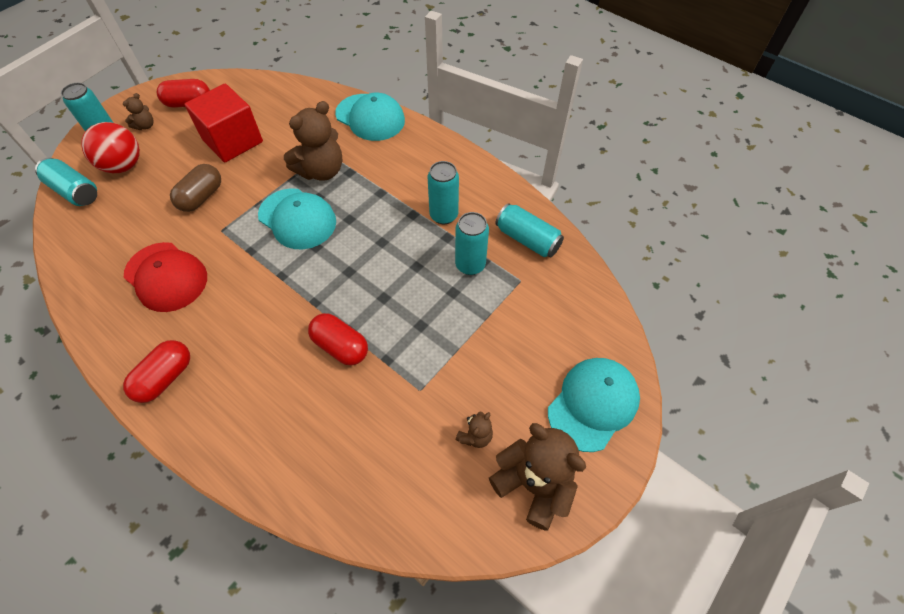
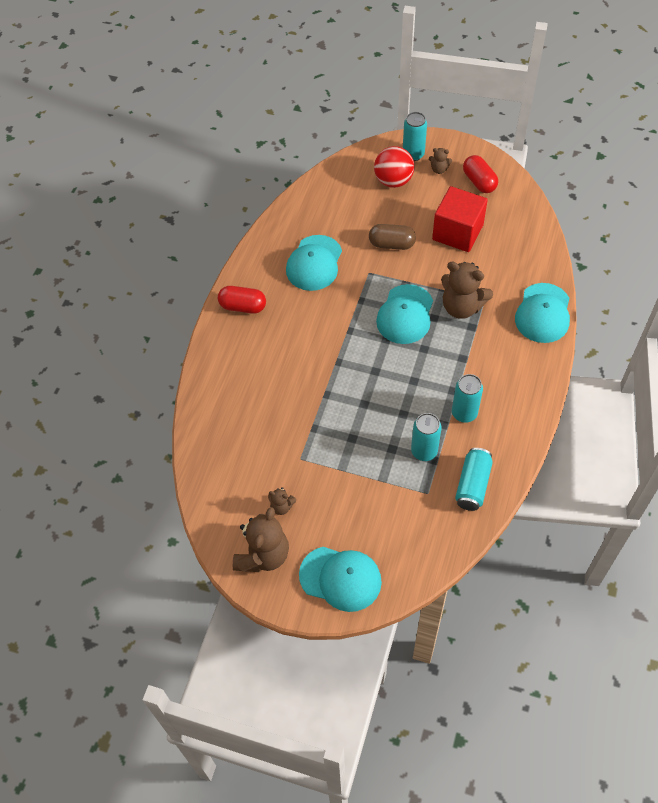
camera: 70 degrees right, 0 degrees up
(75, 191) = (355, 168): turquoise can -> none
(166, 277) = (314, 263): red cap -> turquoise cap
(340, 346) = (311, 394): red capsule -> none

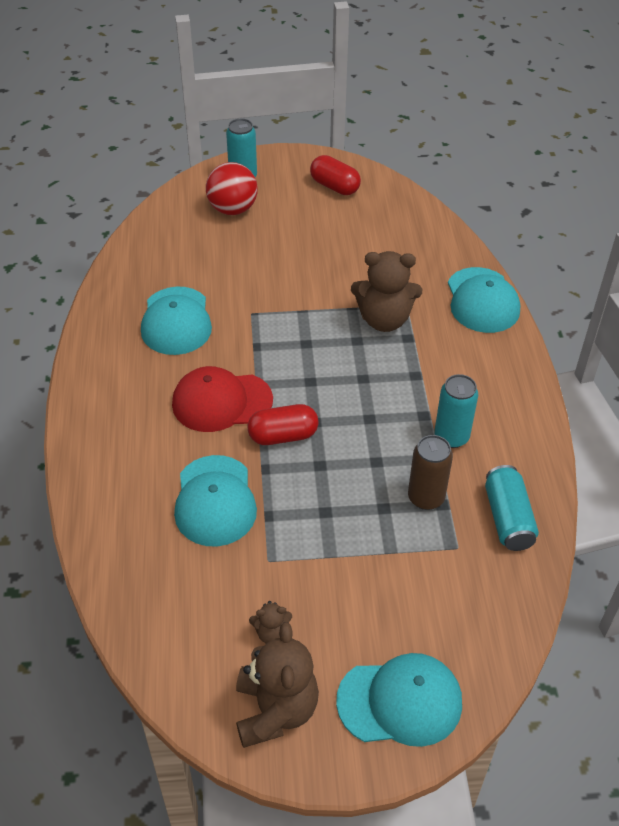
camera: 25 degrees left, 10 degrees down
(243, 306) = (103, 396): red capsule -> red capsule (283, 436)
(319, 335) = (221, 402): none -> red cap
(391, 244) = (264, 275): brown capsule -> none
(405, 314) = (320, 347): turquoise cap -> turquoise cap (215, 501)
(424, 451) = (426, 498): turquoise can -> brown can
(439, 169) = (281, 185): brown teddy bear -> none
(457, 232) = (337, 243): red cube -> none

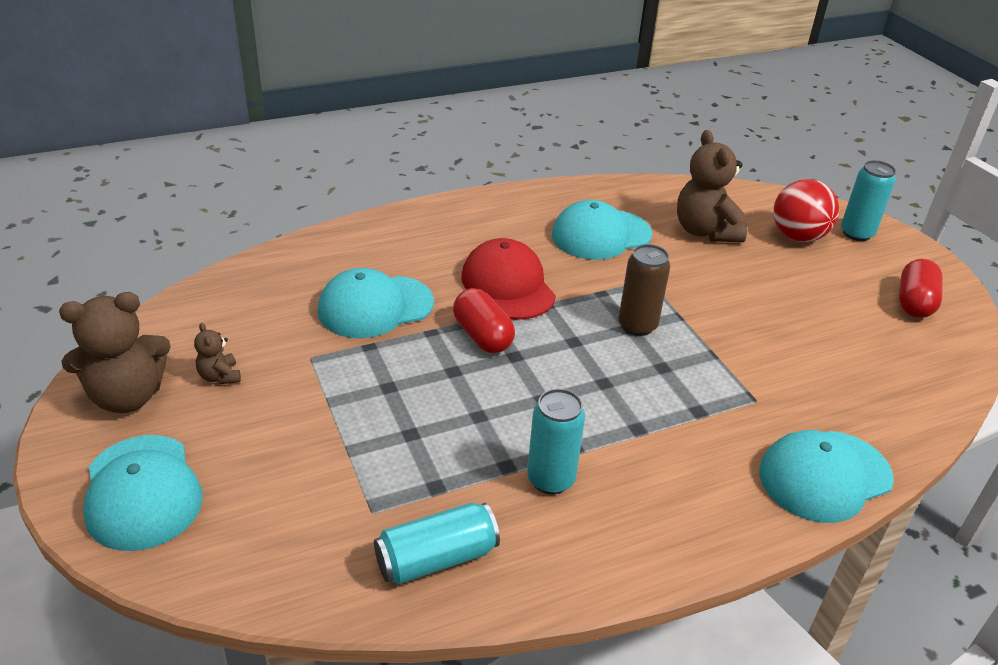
camera: 70 degrees right, 10 degrees down
(384, 320) = (714, 384): brown teddy bear -> brown teddy bear (705, 231)
(426, 498) = (440, 469): brown can -> brown can (637, 325)

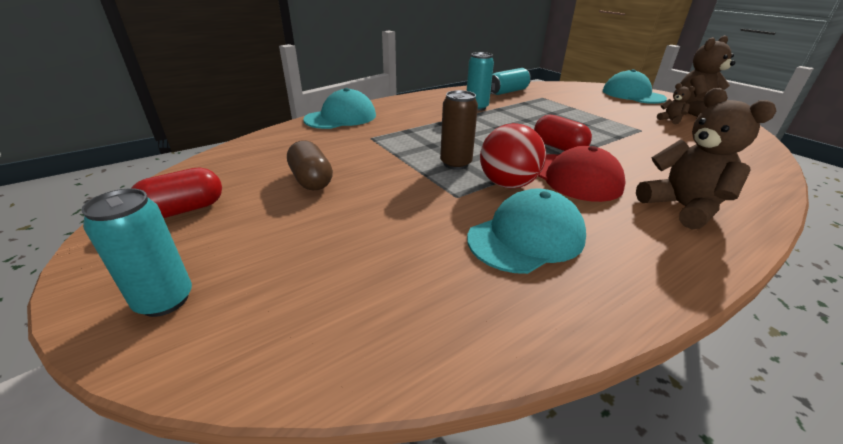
camera: 170 degrees right, 5 degrees down
(375, 307) = (646, 154): turquoise cap -> none
(705, 231) = (399, 264): brown teddy bear -> brown teddy bear (682, 207)
(798, 236) = (268, 277): red ball -> red ball (507, 184)
(808, 323) = (311, 180): none -> brown capsule
(914, 303) = (184, 210): red capsule -> red capsule turned 45 degrees clockwise

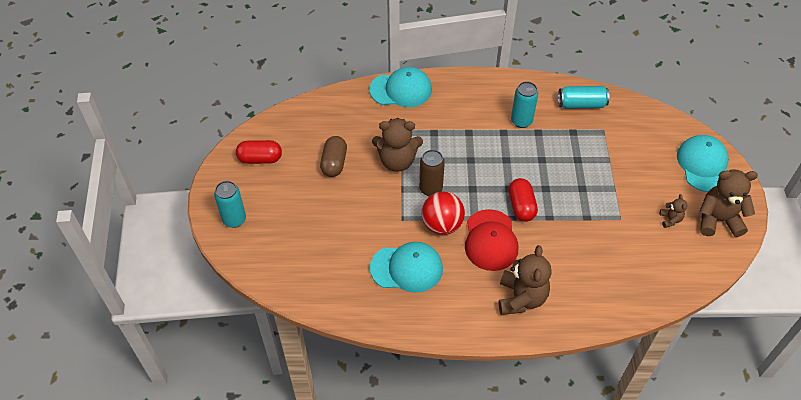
camera: 35 degrees right, 20 degrees up
(392, 157) = (397, 161): none -> brown teddy bear

